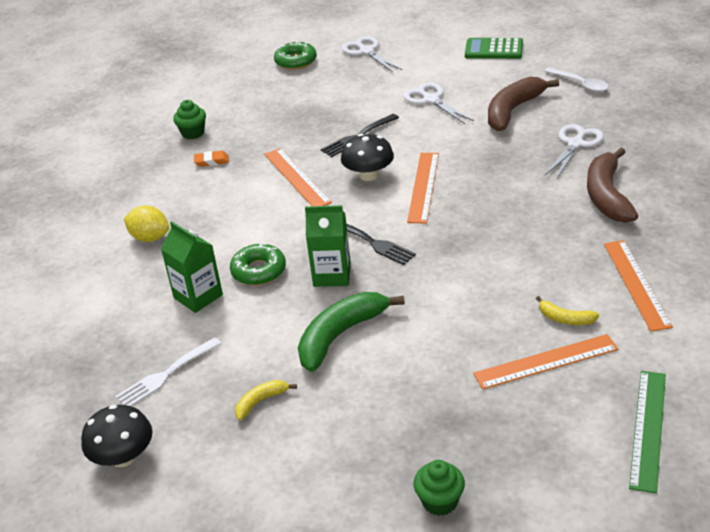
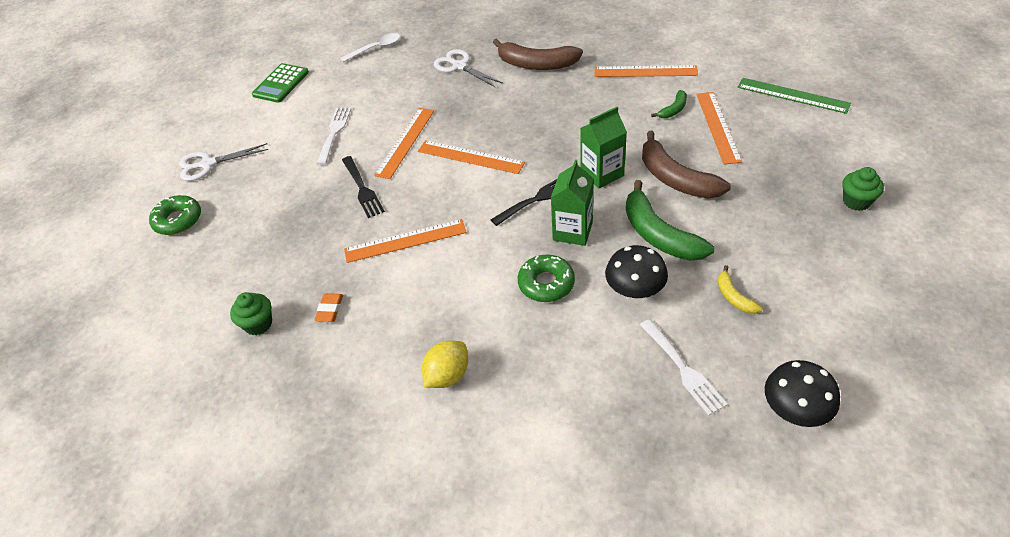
camera: 75 degrees left, 10 degrees up
(198, 296) = (569, 335): green carton -> green carton (602, 174)
(368, 175) = (432, 189): black mushroom -> black mushroom (634, 290)
(431, 100) = (334, 133): white scissors -> white fork
(432, 143) = (405, 142): none -> orange ruler
(513, 110) = (388, 89): brown banana -> brown banana (675, 178)
(565, 319) = (673, 110): yellow banana -> green banana

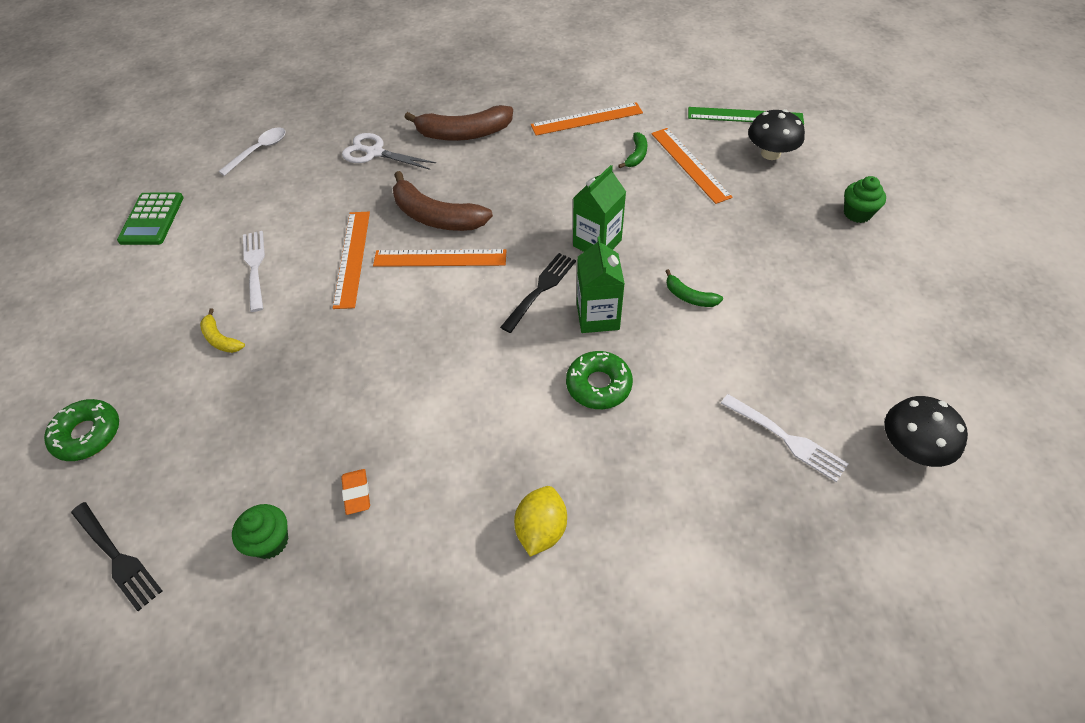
camera: 25 degrees left, 5 degrees up
(208, 164) = (96, 348): white scissors -> none
(362, 189) = (325, 328): black fork -> black fork (117, 557)
(405, 241) = (411, 379): orange ruler -> none
(634, 290) = (695, 365): black mushroom -> black mushroom (770, 153)
(659, 234) = (689, 296): green banana -> green banana, size x0.49
(675, 178) = (676, 230): brown banana -> brown banana (436, 216)
(734, 297) = (796, 344): yellow banana -> yellow banana (221, 339)

